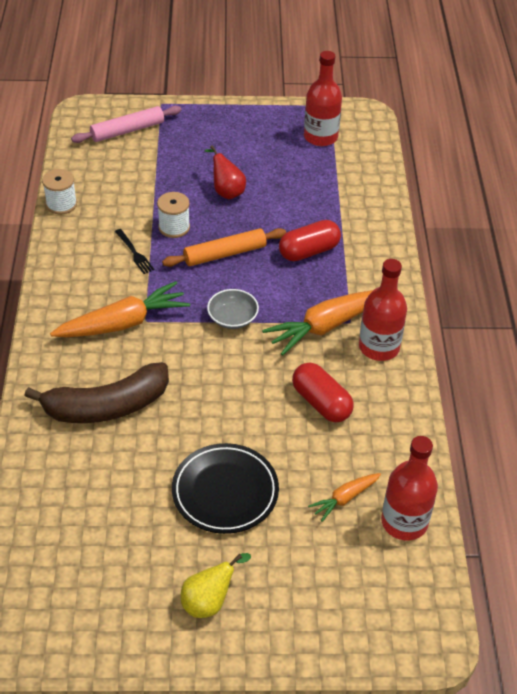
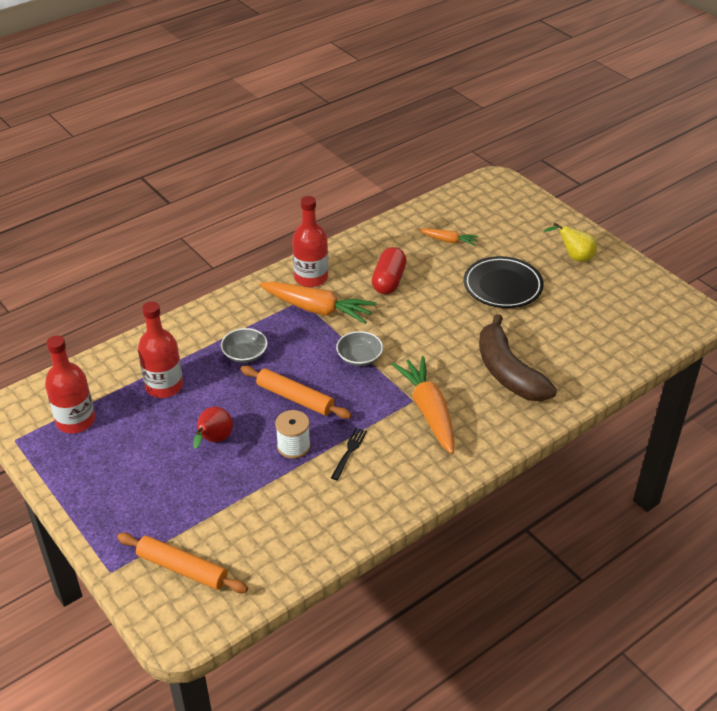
camera: 125 degrees left, 5 degrees down
(61, 204) = (339, 543): white spool -> none
(107, 406) = (508, 372): brown banana -> brown banana turned 150 degrees counterclockwise
(123, 323) = (428, 411): orange carrot -> orange carrot turned 45 degrees clockwise
(127, 131) = (182, 568): pink rolling pin -> orange rolling pin
(309, 251) = (245, 354): red capsule -> grey bowl
(404, 522) = (437, 215): red bottle -> red bottle (164, 386)

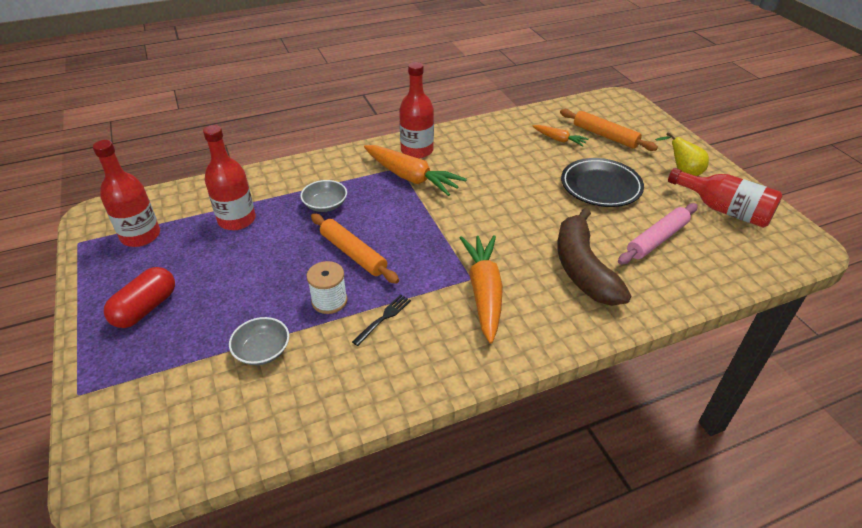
camera: 15 degrees right, 0 degrees up
(182, 568) = (149, 409): orange rolling pin -> orange rolling pin (605, 136)
(213, 440) = (254, 279): red pear -> none
(359, 357) = (433, 227): grey bowl -> grey bowl (262, 351)
(389, 280) = (489, 164): red capsule -> red capsule (146, 308)
(565, 331) = (657, 239): none -> pink rolling pin
(618, 290) = (724, 210): none -> red bottle

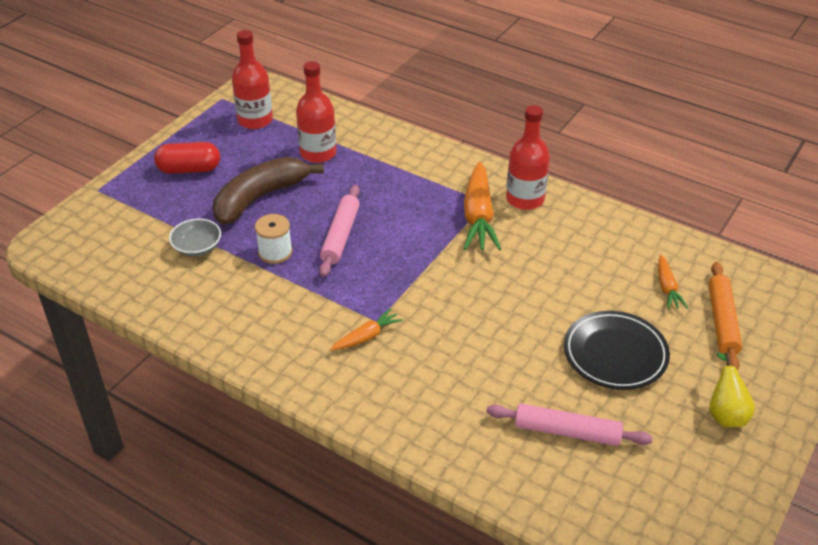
camera: 55 degrees right, 0 degrees up
(325, 205) = (385, 187): grey bowl -> none
(353, 254) = (340, 236): orange rolling pin -> pink rolling pin
(383, 318) = (282, 291): black fork -> none
(484, 292) = (367, 336): orange carrot -> orange carrot, size x0.53
(582, 269) = (462, 390): brown banana -> brown banana (260, 198)
(724, 210) = (686, 474): red bottle -> none

